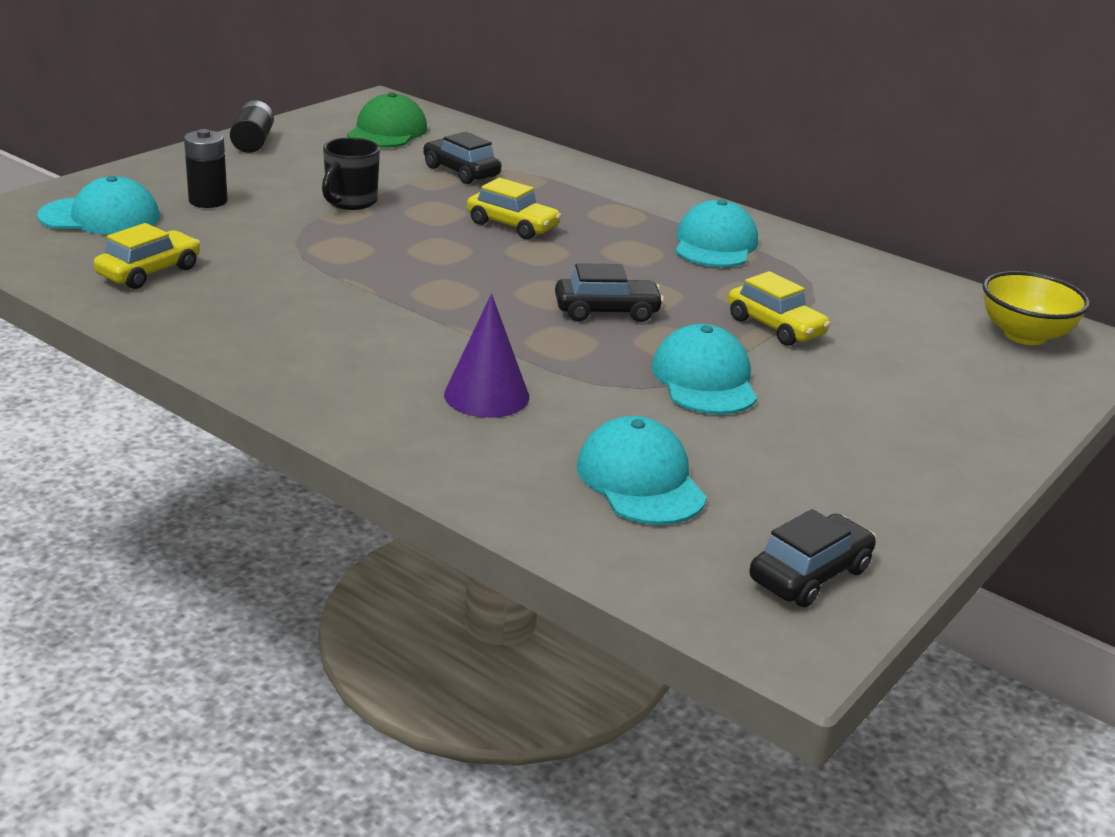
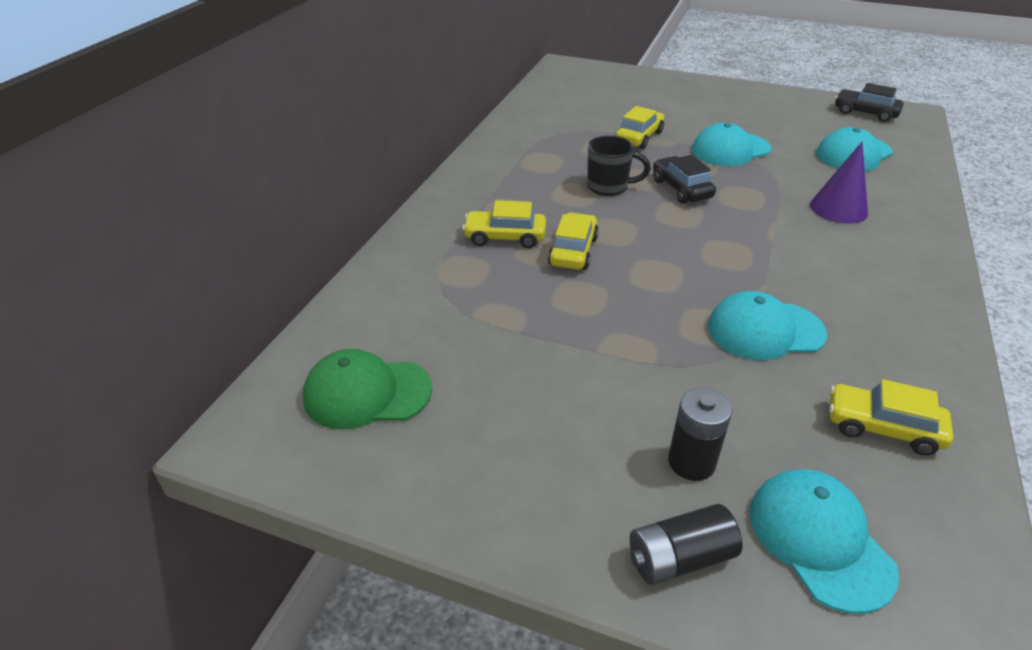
camera: 105 degrees left, 10 degrees up
(253, 142) = (476, 505): black battery -> black battery (679, 558)
(350, 202) = (601, 354): black mug -> black mug (609, 187)
(461, 172) = (466, 306): black car -> none
(562, 204) = (505, 237): none -> yellow car
(715, 244) = (530, 166): turquoise cap -> turquoise cap (765, 330)
(1024, 335) = (574, 79): yellow bowl -> none

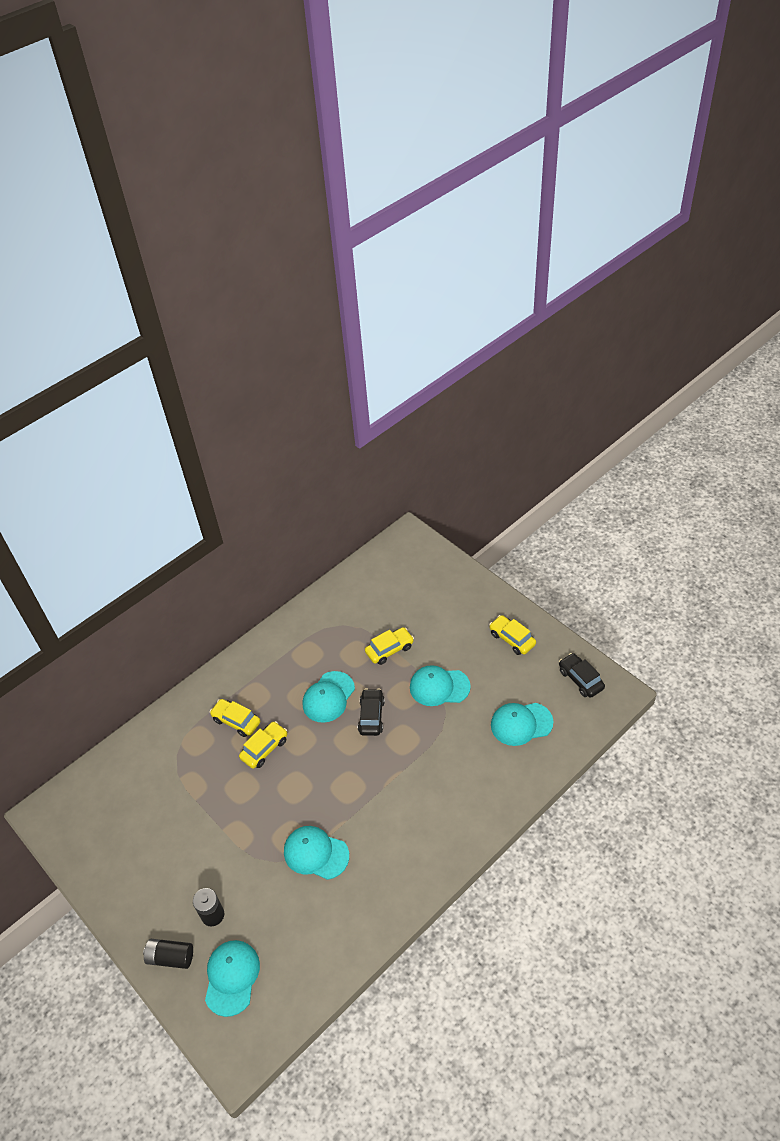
camera: 30 degrees right, 10 degrees up
(367, 393) = (104, 810): green cap -> none
(609, 187) = (328, 697): black mug -> turquoise cap
(838, 208) = (453, 775): purple cone -> none
(882, 428) = (314, 938): yellow car -> yellow car (512, 639)

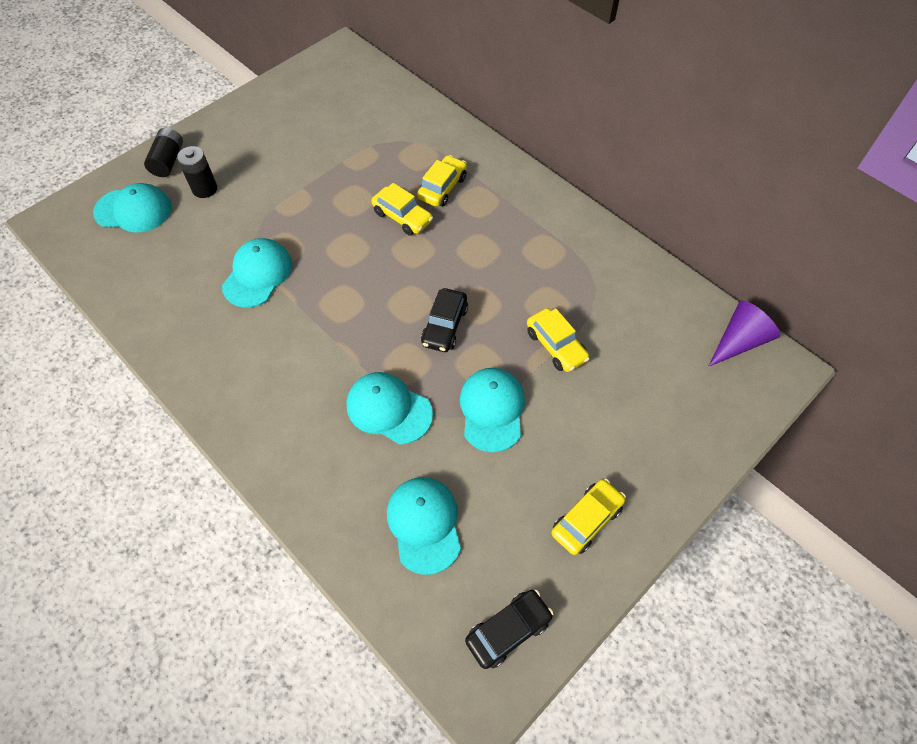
camera: 85 degrees right, 10 degrees up
(328, 697) = (475, 277): turquoise cap -> turquoise cap (388, 409)
(371, 716) = (444, 326): black car -> black car turned 105 degrees clockwise
(388, 553) = (739, 341): none -> purple cone

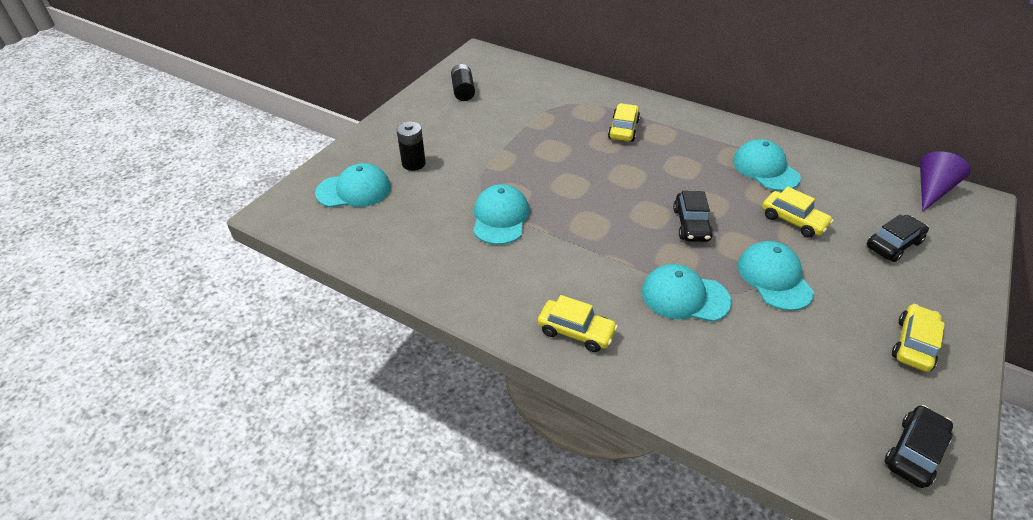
camera: 15 degrees left, 15 degrees down
(168, 161) = (367, 149): black battery -> black battery (463, 91)
(402, 217) = (603, 154): yellow car -> yellow car (576, 331)
(424, 524) = (778, 381): turquoise cap -> turquoise cap (765, 169)
(646, 400) = (893, 244): none -> black car

